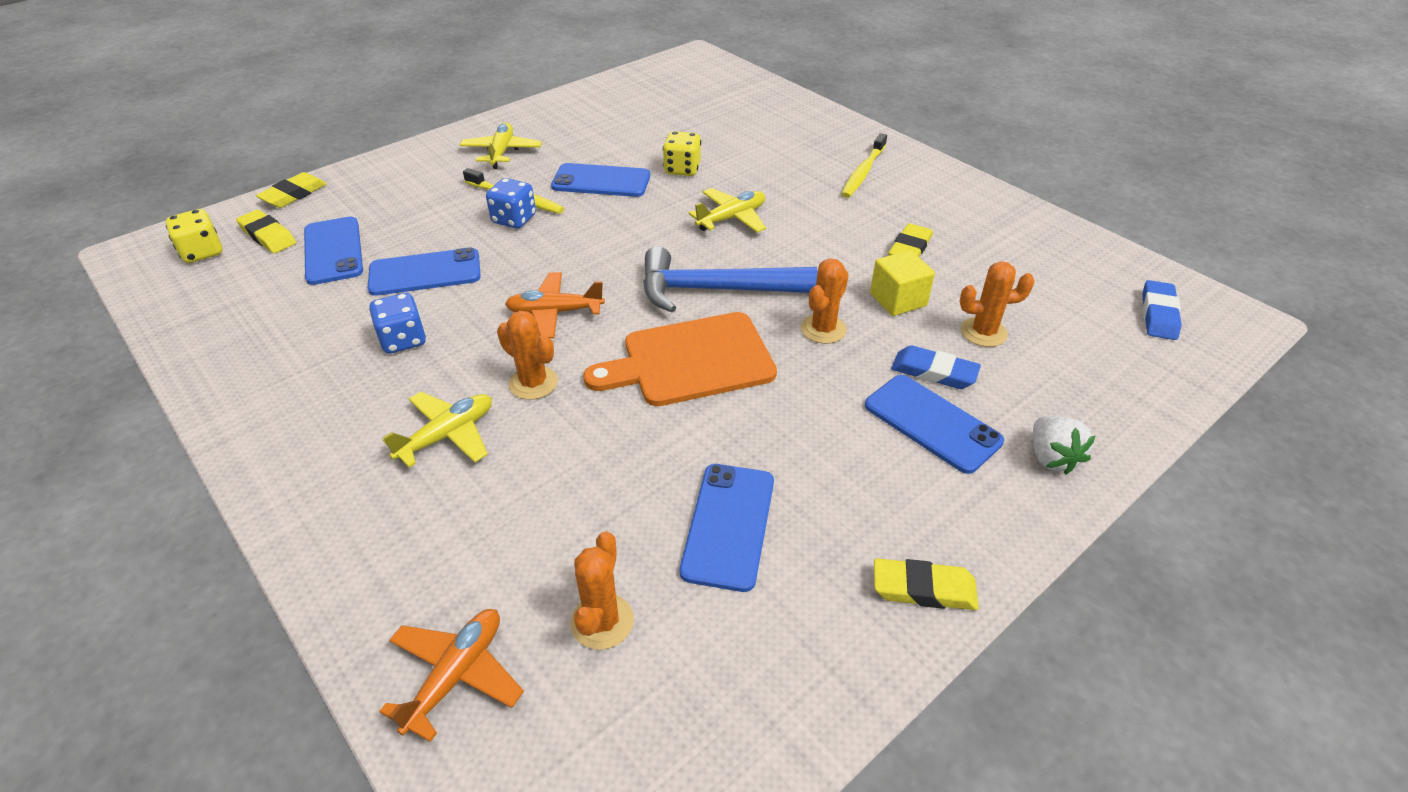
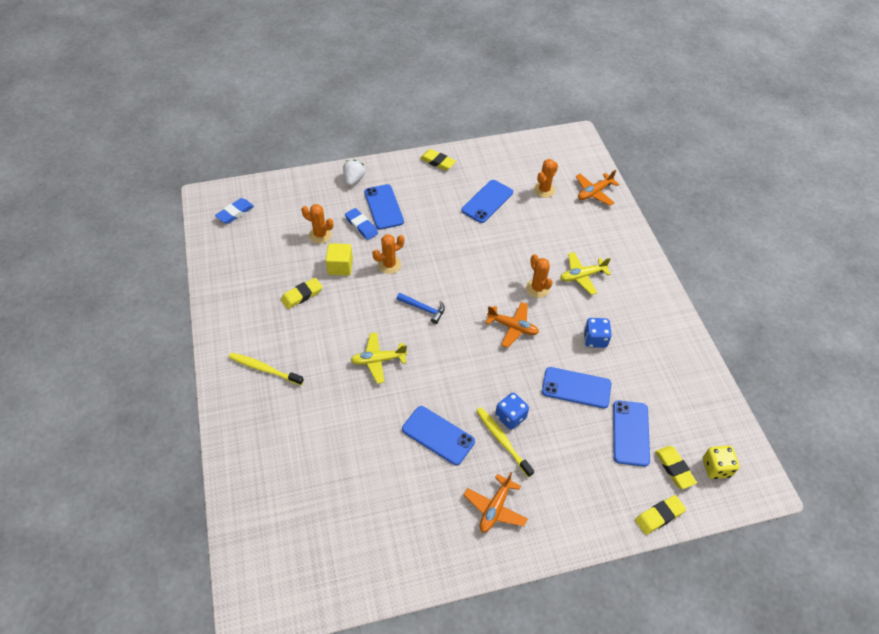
camera: 155 degrees left, 10 degrees up
(502, 152) = (495, 508): yellow plane -> orange plane
(682, 169) = (377, 425): yellow dice -> none
(690, 361) = (461, 272): orange cutting board -> none
(715, 290) = (423, 309): blue hammer -> blue hammer, size x0.51
(863, 172) = (264, 369): yellow toothbrush -> yellow toothbrush turned 120 degrees counterclockwise

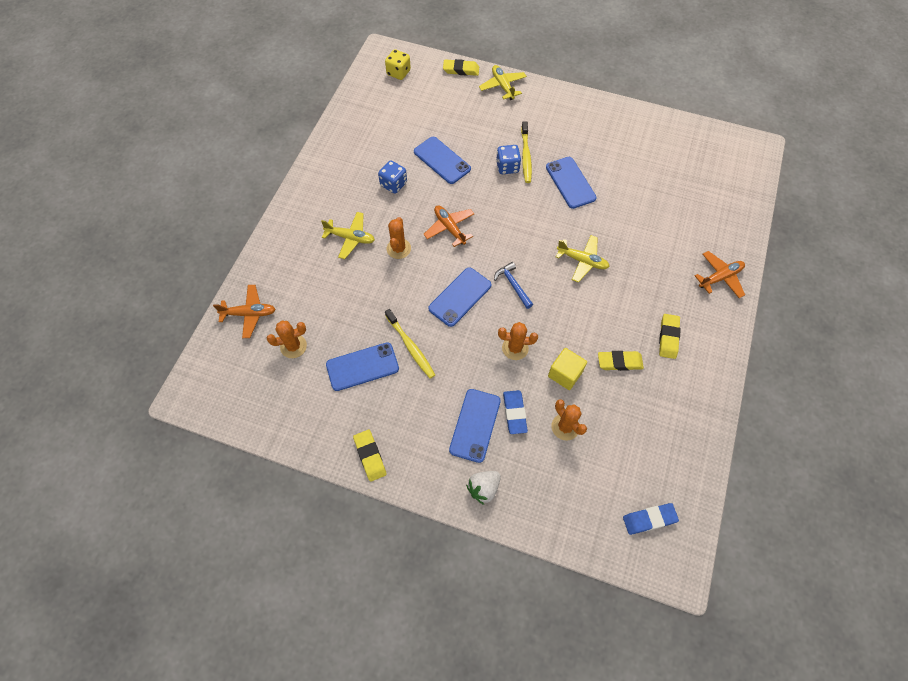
camera: 145 degrees left, 10 degrees up
(264, 369) = (686, 305): yellow toothbrush -> yellow toothbrush (410, 346)
(495, 508) = (562, 123): orange plane -> orange plane (720, 277)
(596, 521) = (502, 86): none -> yellow plane
(630, 433) = (432, 116): blue phone -> blue phone (460, 297)
(674, 468) = (425, 85): yellow eraser -> yellow eraser (668, 337)

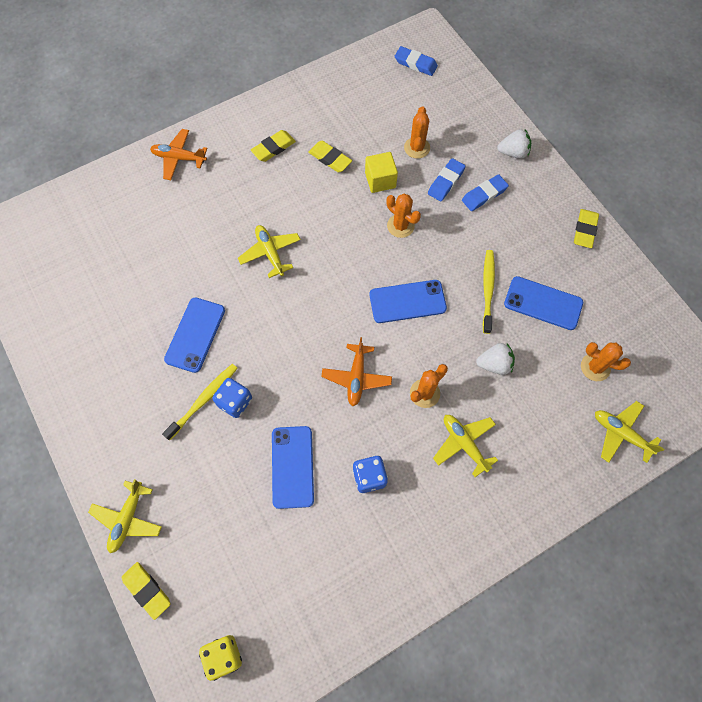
camera: 140 degrees left, 5 degrees up
(249, 314) = (621, 433): orange plane -> yellow plane
(366, 298) = (494, 364): none -> white strawberry
(475, 425) = (484, 195): blue phone -> blue eraser
(513, 285) = (351, 277): blue hammer -> none

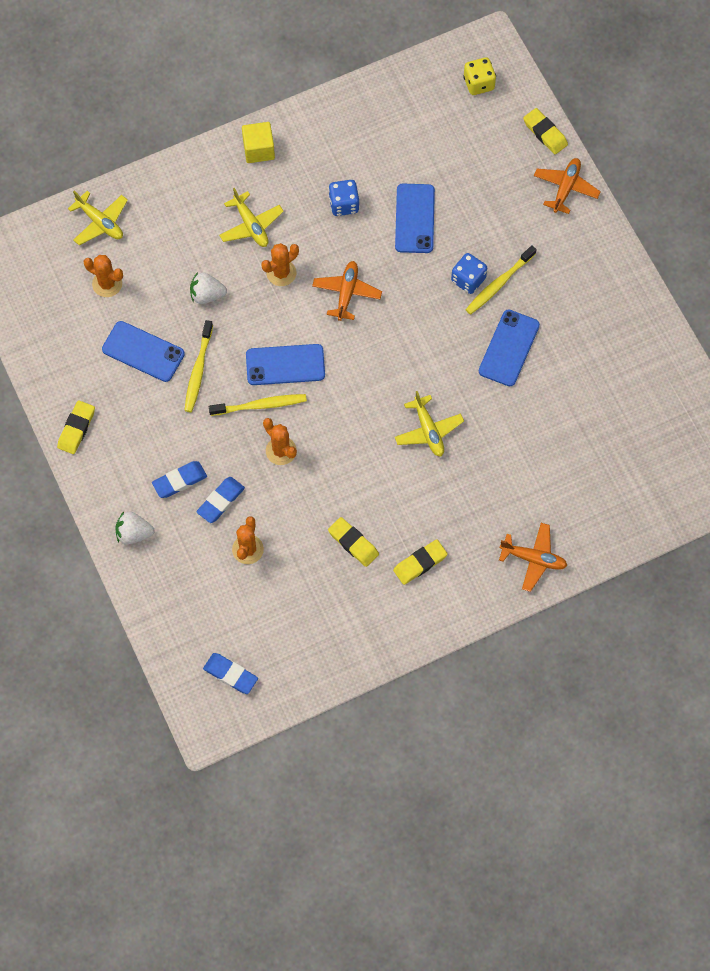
camera: 175 degrees left, 0 degrees up
(128, 518) = (565, 188): yellow plane -> orange plane
(380, 180) = (297, 510): yellow cube -> yellow cube (258, 149)
(425, 263) = (260, 405): none -> yellow toothbrush

